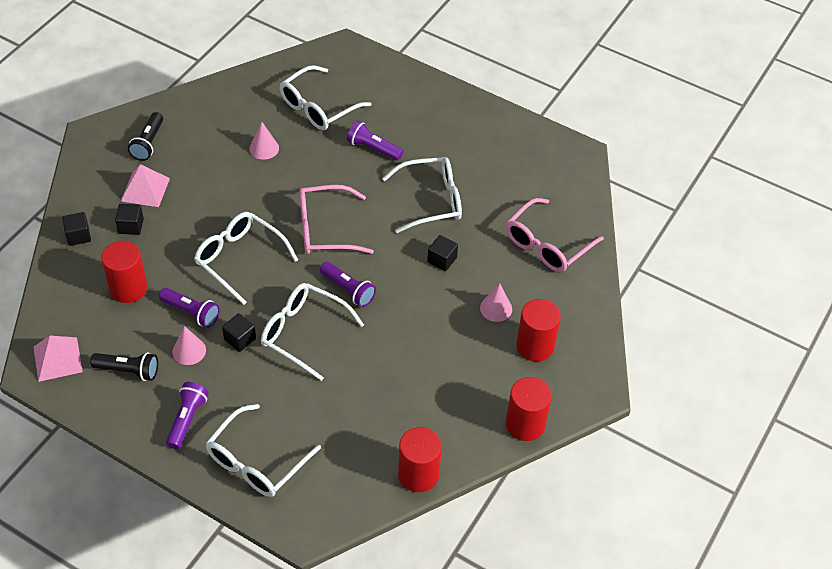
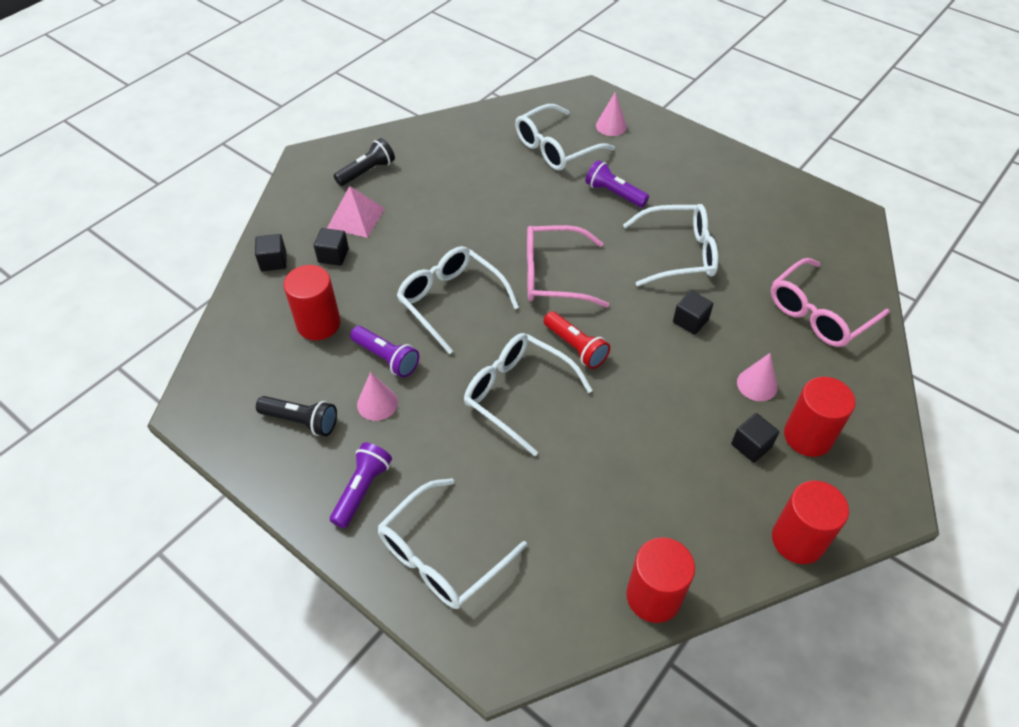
camera: 10 degrees right, 0 degrees up
(58, 359) = (221, 399): pink pyramid -> none
(148, 143) = (367, 171): black flashlight -> black flashlight turned 150 degrees counterclockwise
(240, 339) = (440, 394): black cube -> black cube (751, 445)
(264, 148) = (492, 185): pink cone -> pink cone (611, 126)
(348, 290) = (575, 347): purple flashlight -> red flashlight

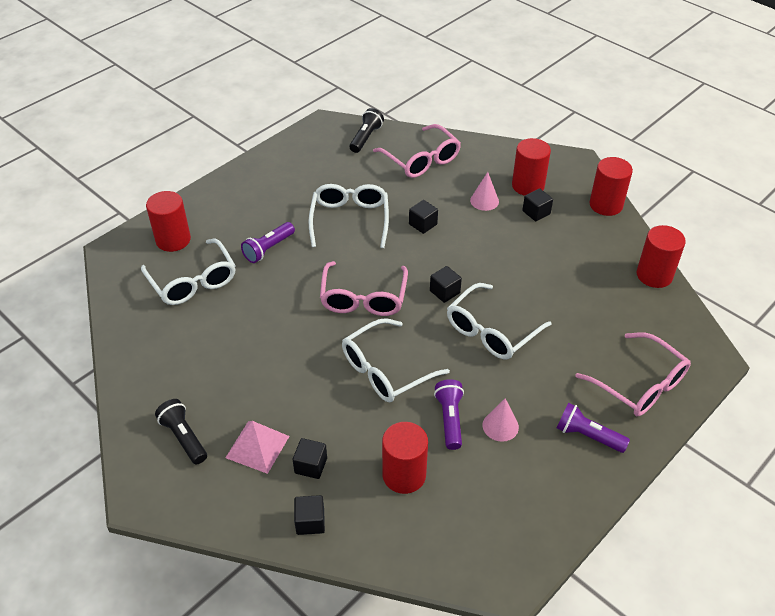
camera: 85 degrees left, 5 degrees down
(301, 421) = (520, 484): black flashlight -> black flashlight (366, 138)
(386, 358) = (450, 419): purple flashlight -> purple flashlight turned 45 degrees counterclockwise
(442, 555) = (640, 384): white glasses -> pink glasses
(575, 347) = (444, 292): red flashlight -> black cube
(611, 126) = (173, 240): pink cone -> red cylinder

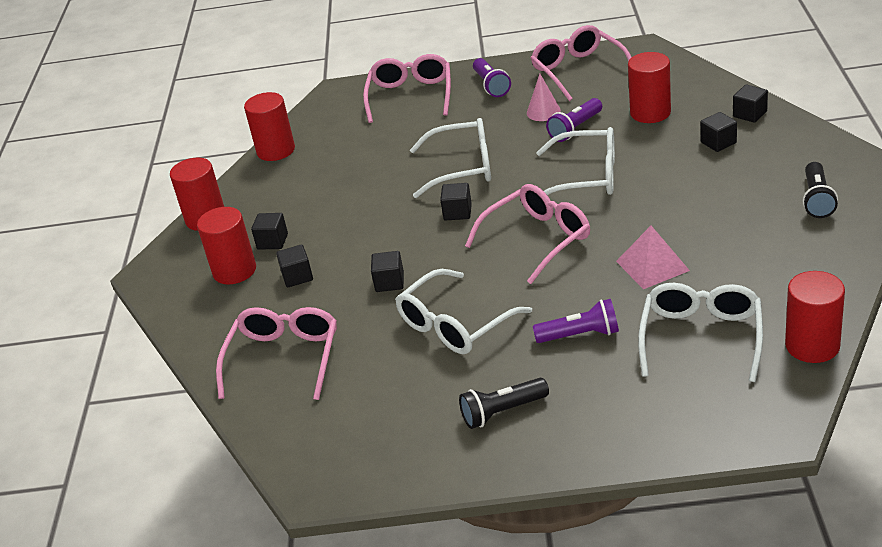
camera: 130 degrees left, 10 degrees down
(173, 240) = (686, 404): red cylinder -> red cylinder (812, 345)
(257, 446) = (753, 169): pink pyramid -> pink pyramid (652, 266)
(366, 138) = (298, 429): black flashlight -> black flashlight (502, 412)
(484, 201) = (297, 276): pink cone -> black cube
(532, 503) = (578, 70): none -> pink glasses

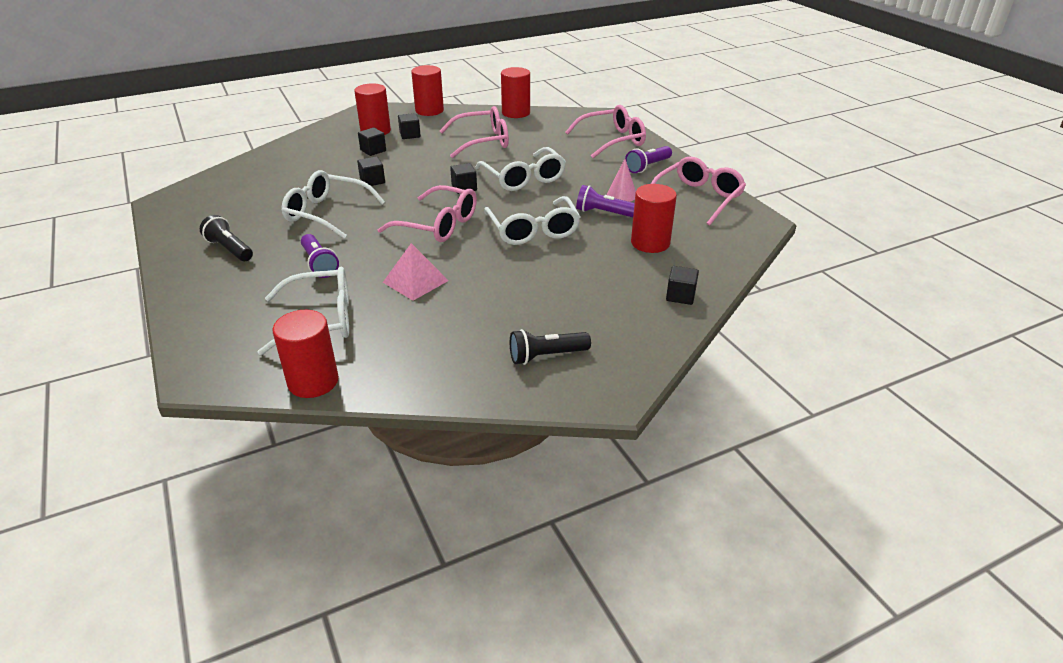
camera: 60 degrees right, 0 degrees up
(284, 358) = (286, 165): pink glasses -> pink glasses (482, 141)
(718, 142) = (619, 285): black cube -> none

